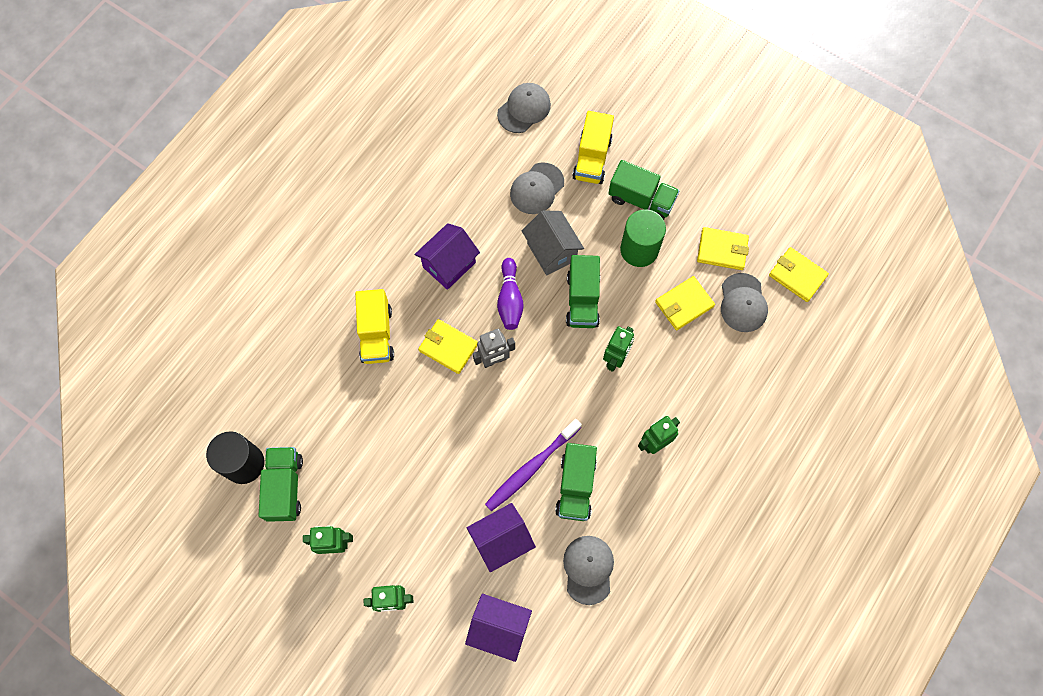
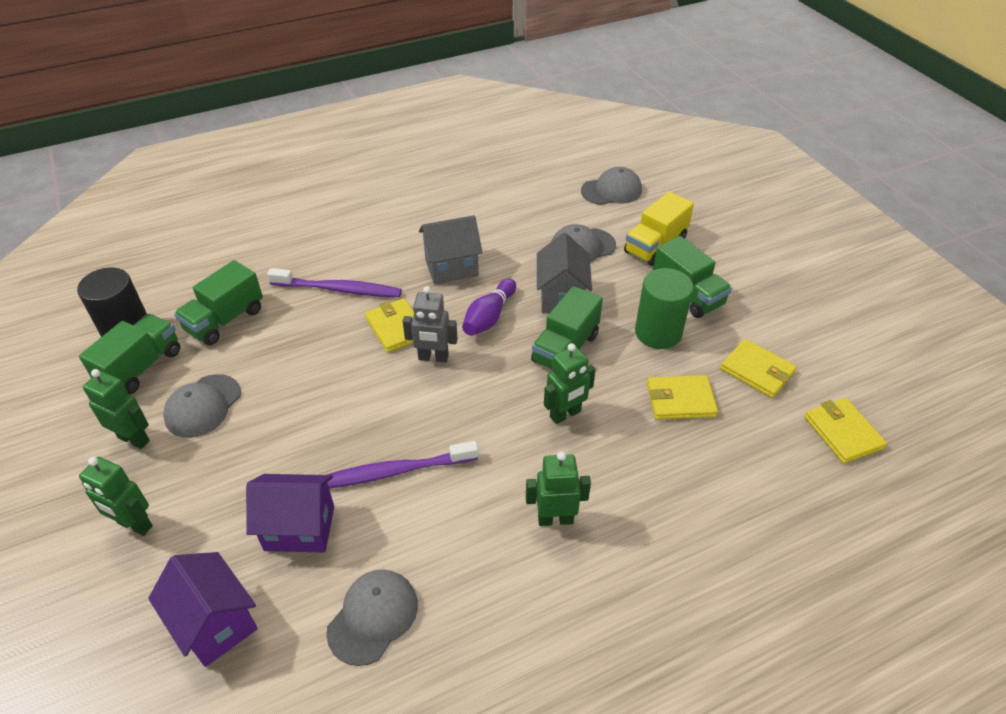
camera: 30 degrees right, 25 degrees down
(377, 334) = (339, 289): yellow truck -> purple toothbrush
(449, 265) = (451, 268): purple house -> grey house
(575, 486) = (427, 516): green truck -> green truck (225, 320)
(743, 303) = (756, 429): grey cap -> grey cap (203, 406)

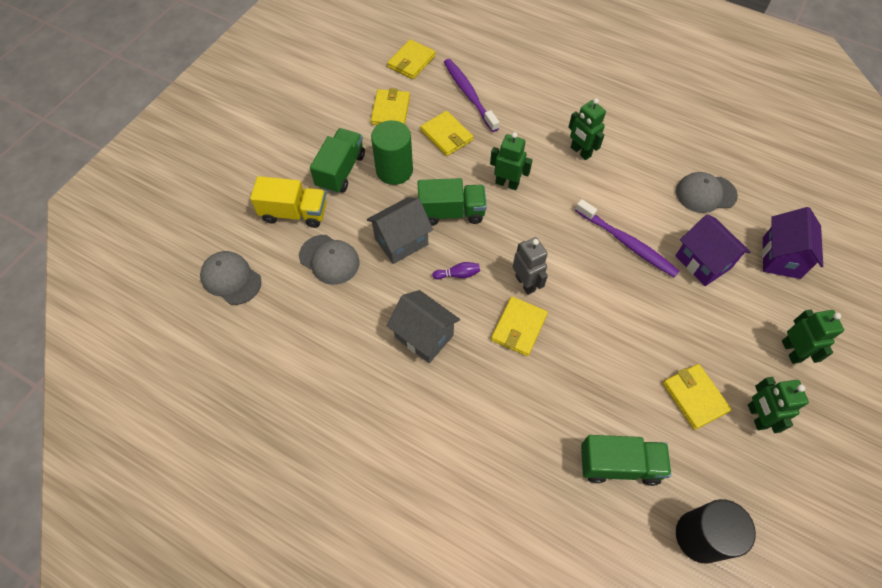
camera: 125 degrees left, 15 degrees up
(141, 367) = (713, 481): green truck -> none
(203, 406) = (694, 397): grey cap -> yellow wallet
(339, 289) = (515, 403): purple toothbrush -> purple toothbrush (469, 94)
(489, 317) = (458, 274): purple bowling pin -> purple bowling pin, size x0.60

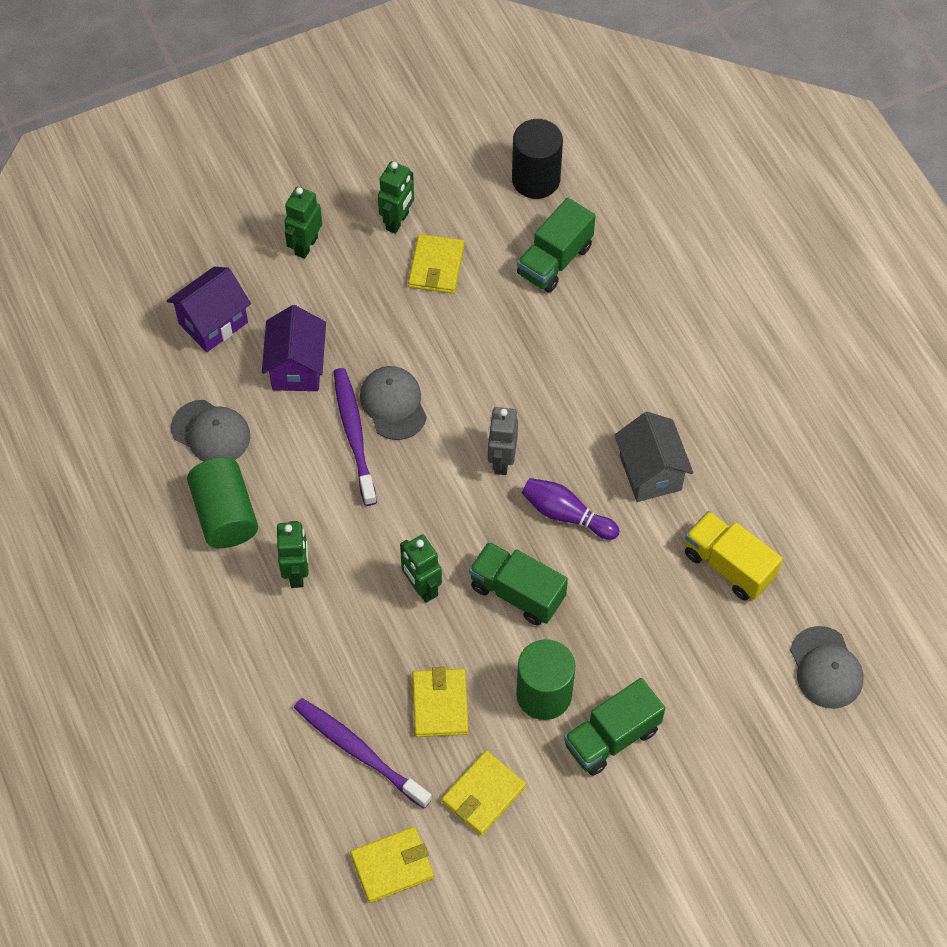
camera: 145 degrees left, 0 degrees up
(294, 213) = (705, 711): yellow truck -> yellow truck (728, 565)
(329, 259) = (698, 621): grey cap -> grey cap (393, 404)
(401, 241) = (601, 592): grey house -> none
(458, 274) = (566, 514): purple bowling pin -> purple bowling pin, size x1.68
(469, 94) = (359, 751): purple toothbrush -> purple toothbrush turned 120 degrees clockwise
(519, 327) = (546, 422): yellow wallet -> none
(619, 464) = (555, 260): green truck -> green truck turned 90 degrees counterclockwise
(648, 157) = (225, 514): none -> green cylinder

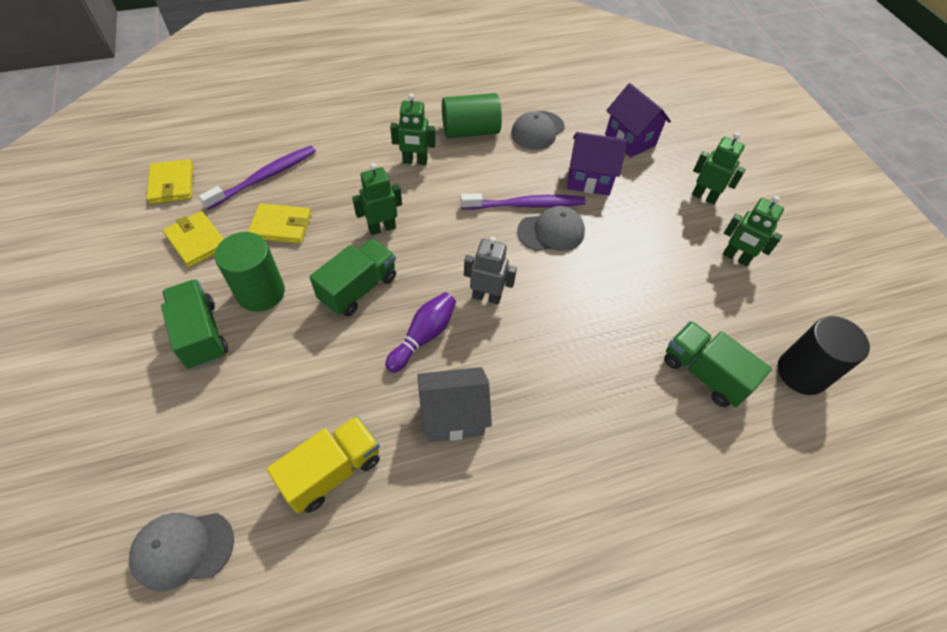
camera: 95 degrees right, 5 degrees down
(436, 266) = (690, 278): yellow wallet -> none

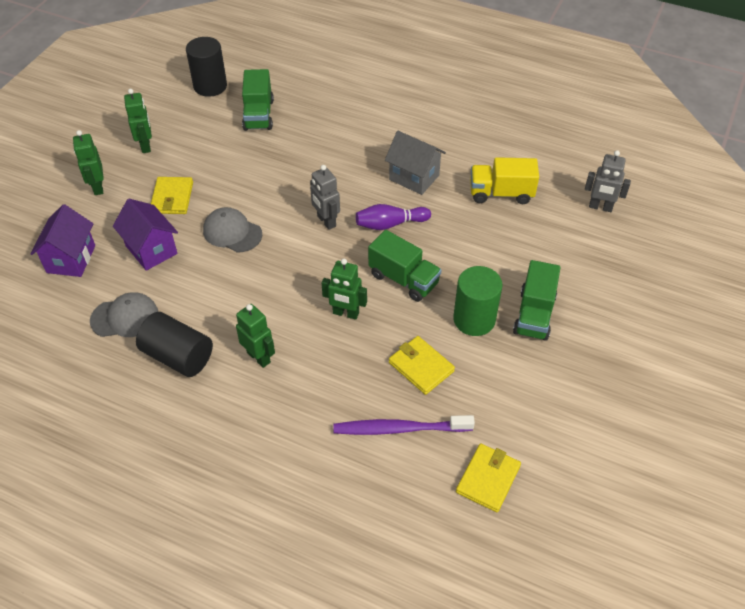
camera: 135 degrees left, 5 degrees down
(182, 549) = (600, 207): grey cap -> grey robot
(197, 241) = (497, 396): yellow wallet -> yellow wallet (172, 198)
(358, 288) = (403, 279): green truck -> green truck turned 135 degrees counterclockwise
(470, 131) = (178, 356): green cylinder -> black cylinder
(526, 205) = (223, 262): purple toothbrush -> none

